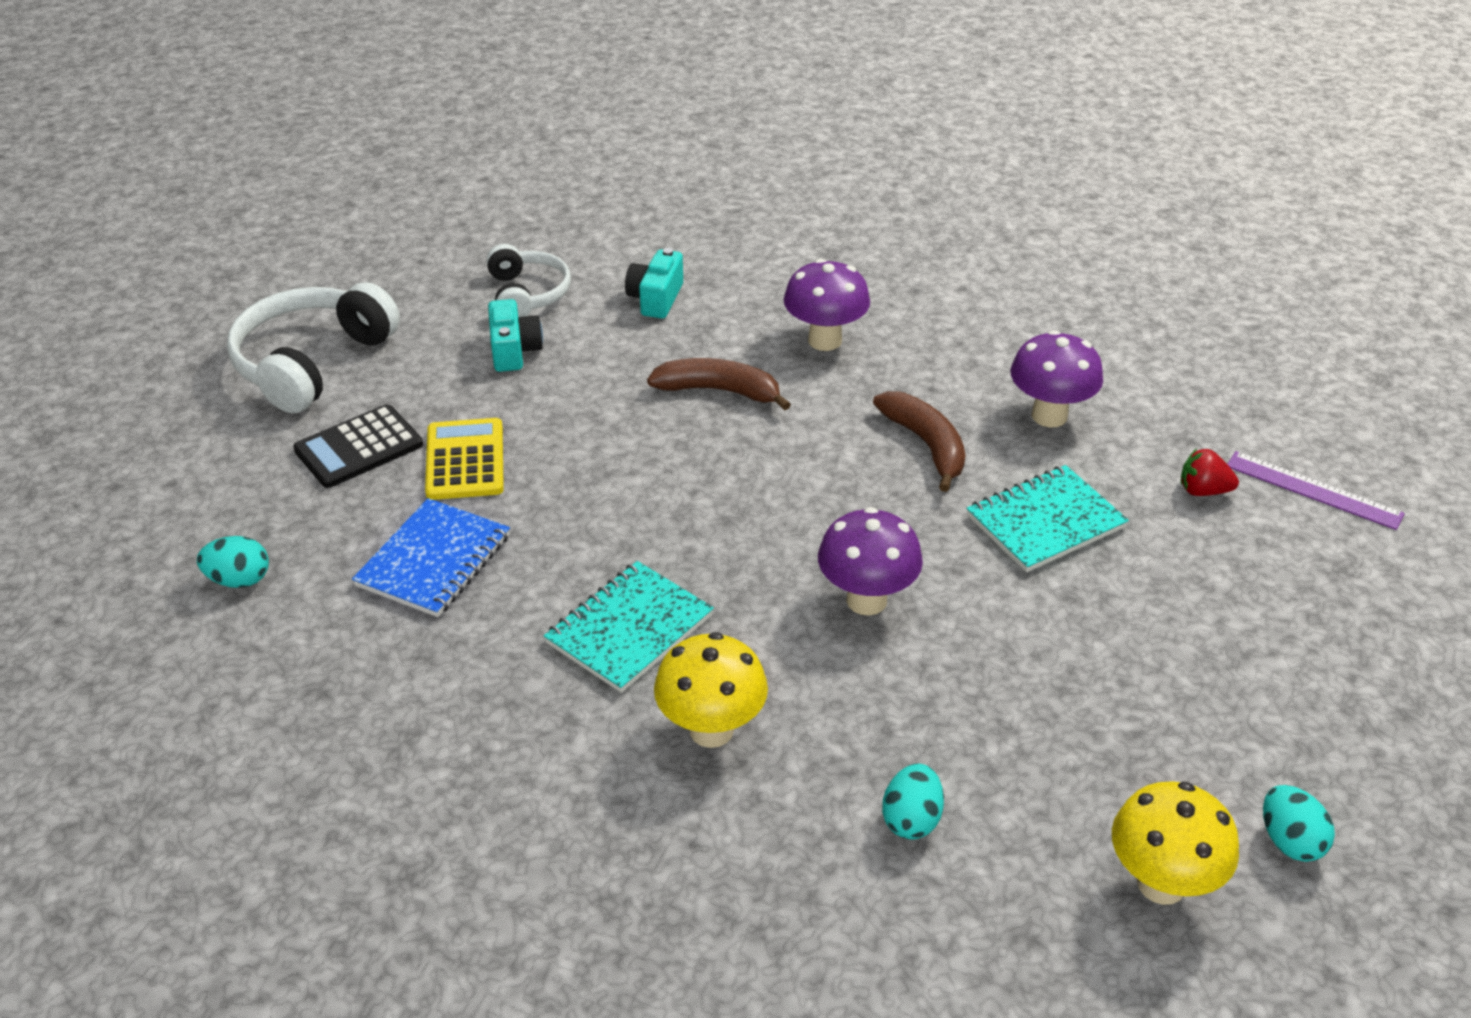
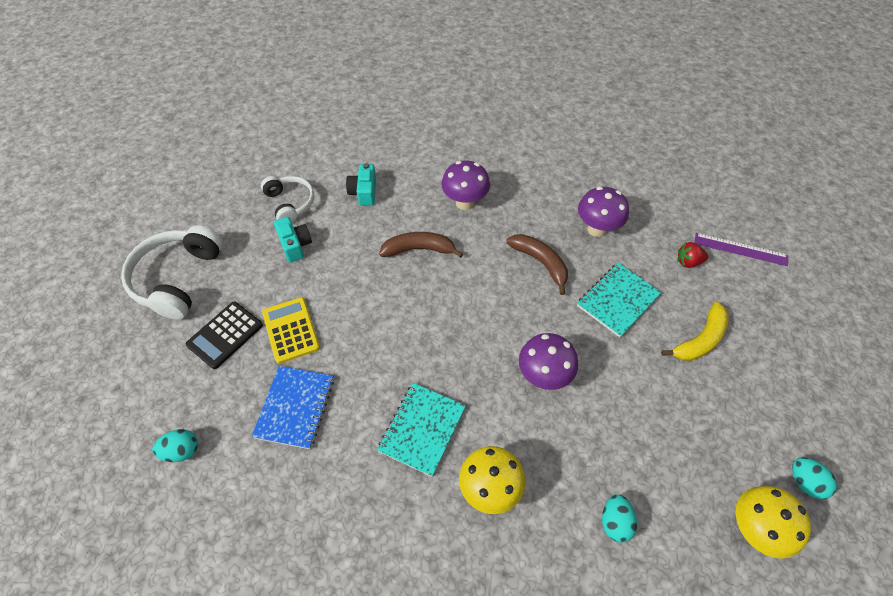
camera: 15 degrees left, 15 degrees up
(1177, 604) = (700, 340): none -> yellow banana

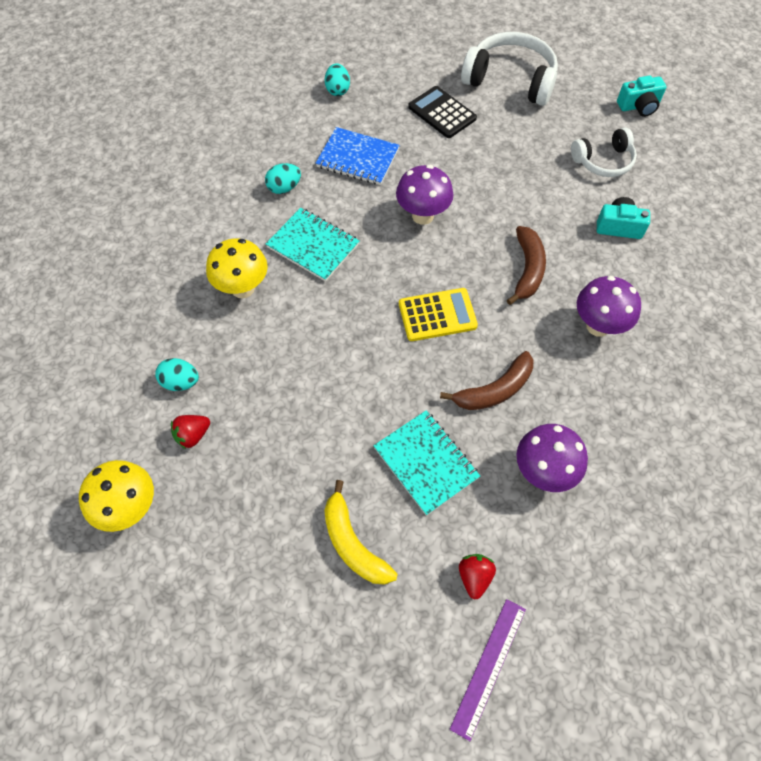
camera: 100 degrees right, 5 degrees up
(291, 330) = (439, 157): yellow calculator -> yellow calculator (437, 315)
(295, 245) = (543, 164): turquoise camera -> turquoise camera (639, 106)
(543, 376) = (343, 357): purple mushroom -> purple mushroom (422, 216)
(664, 492) = (193, 435): none -> red strawberry
(805, 482) = (154, 587): turquoise egg -> turquoise egg (284, 188)

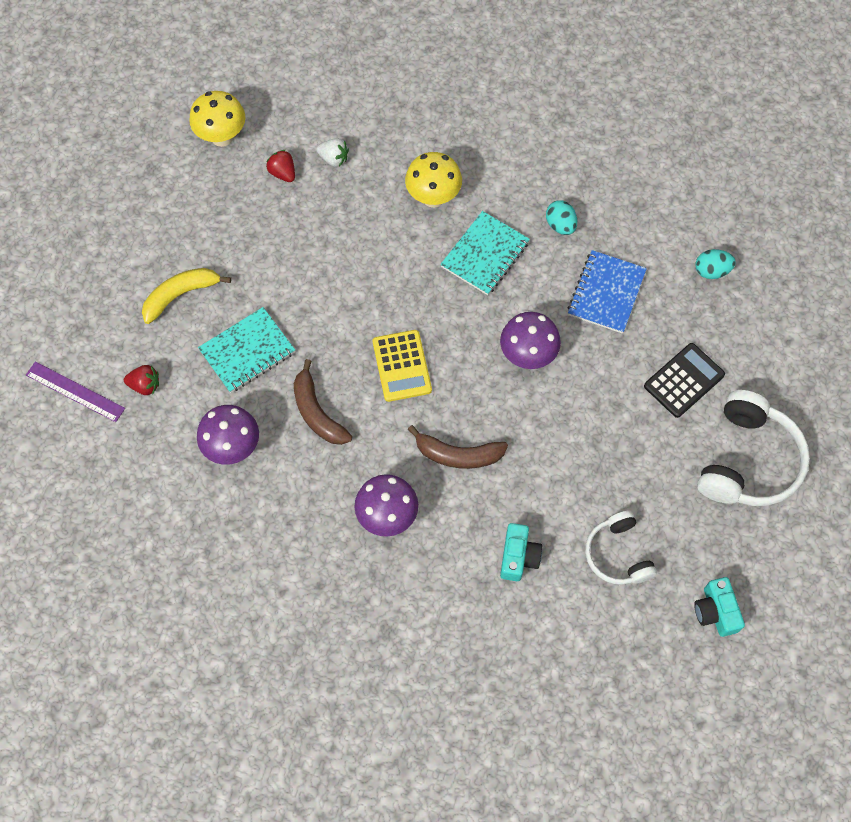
camera: 90 degrees right, 5 degrees up
(181, 382) = (334, 159): turquoise egg -> white strawberry

